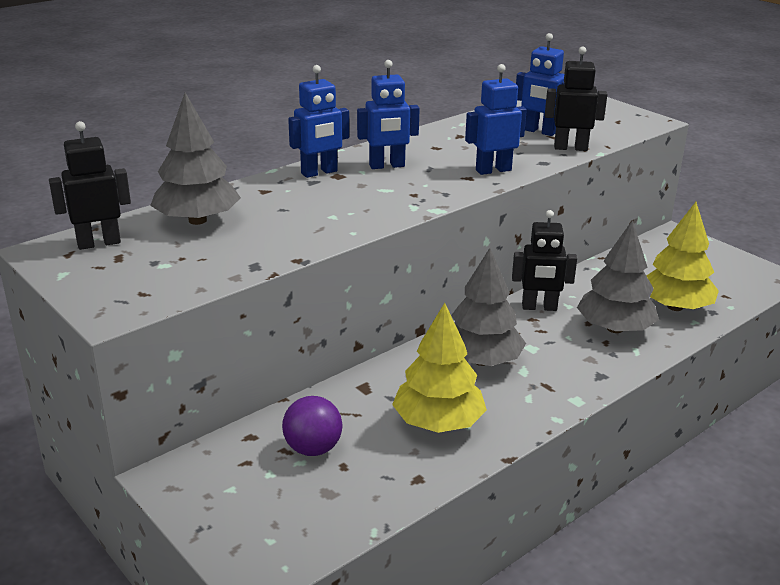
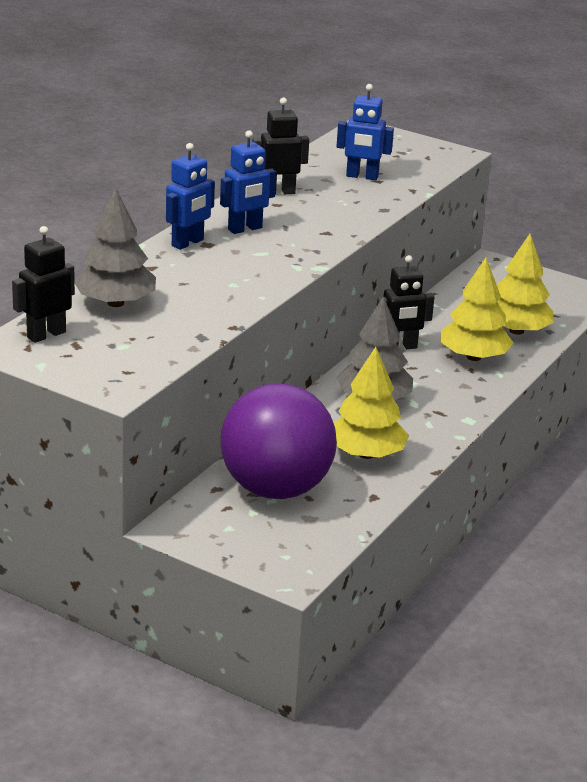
camera: 20 degrees left, 0 degrees up
(313, 449) = (275, 489): purple ball -> purple ball, size x2.21
(493, 170) = (344, 222): blue robot -> none
(570, 148) = (400, 191): black robot -> black robot (278, 192)
(614, 328) = (473, 357): grey tree -> yellow tree

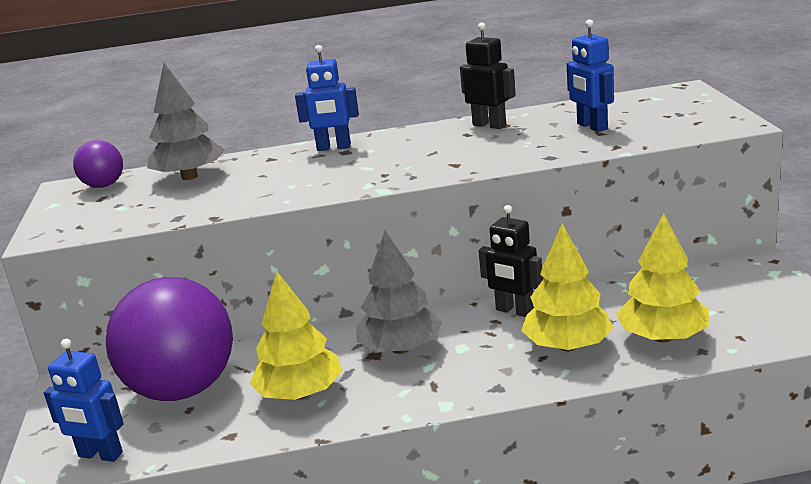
camera: 55 degrees right, 5 degrees down
(46, 334) = (104, 185): black robot -> purple ball
(245, 229) = (398, 147): blue robot -> blue robot (100, 455)

